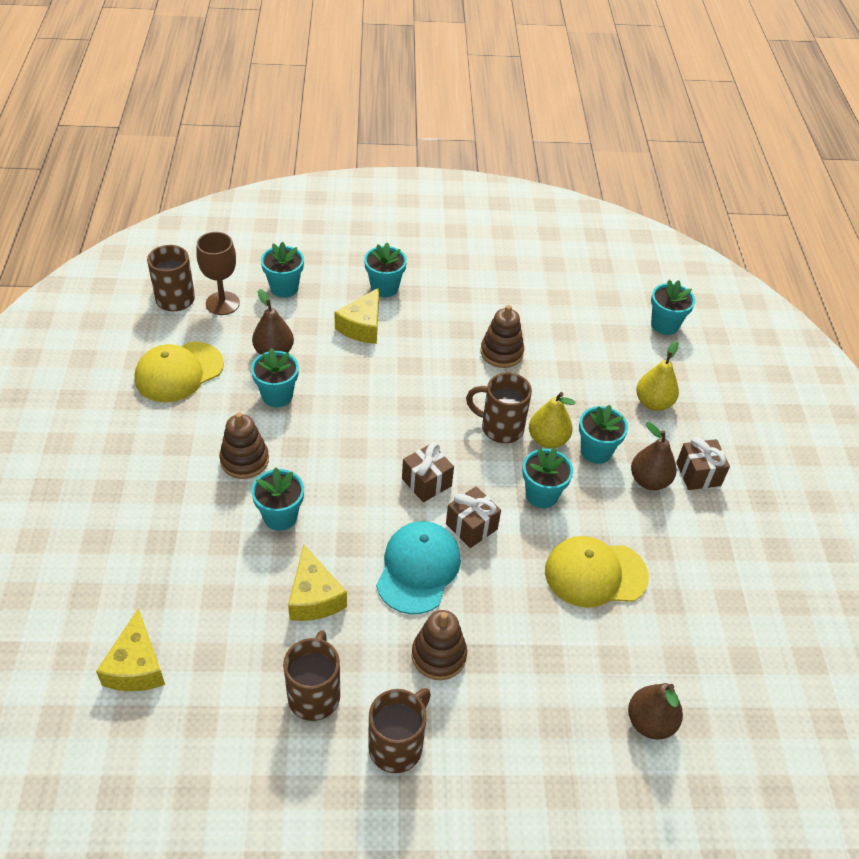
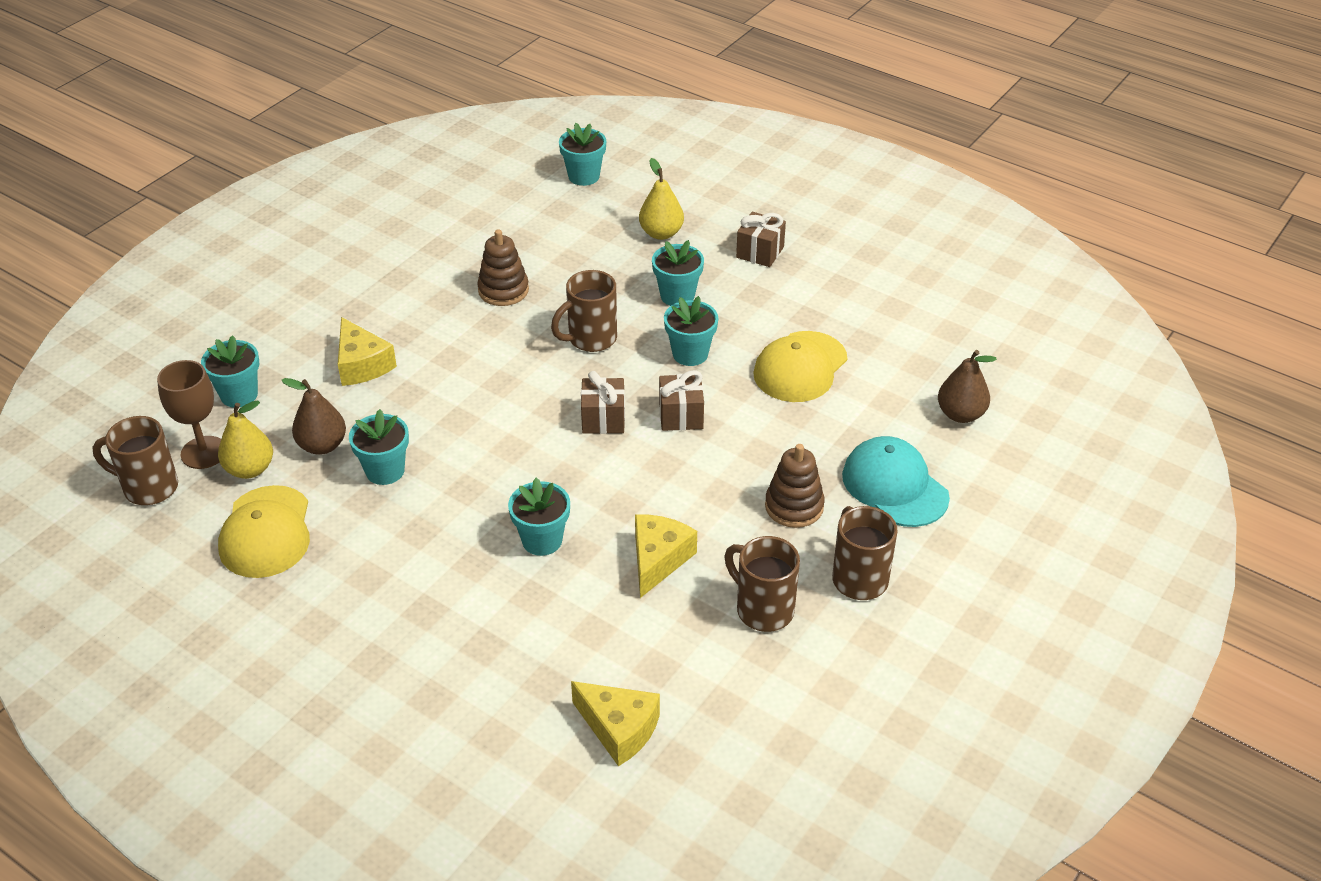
camera: 50 degrees left, 5 degrees down
(244, 460) = (444, 534): brown stacking toy -> none
(314, 597) = (658, 560): yellow cheese -> yellow cheese turned 90 degrees counterclockwise
(384, 288) = (328, 323): turquoise flower pot -> none
(418, 569) = (693, 473): turquoise cap -> turquoise cap (894, 486)
(547, 440) = (635, 317): yellow pear -> yellow pear (250, 469)
(649, 481) = (739, 283): brown pear -> none

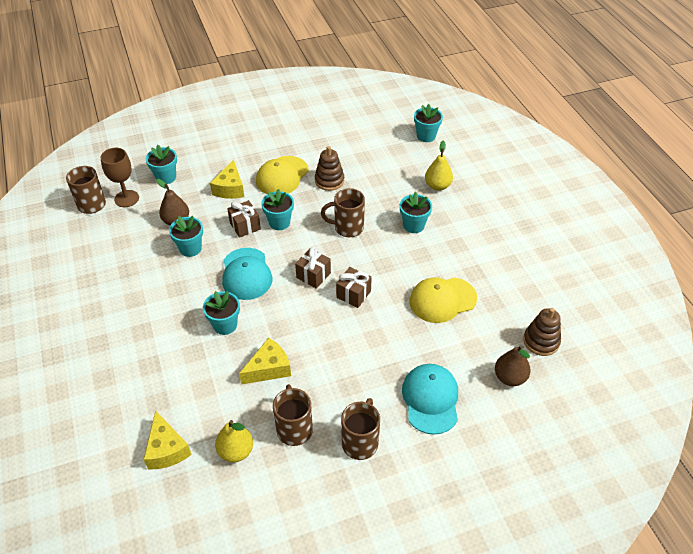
camera: 35 degrees right, 5 degrees up
(250, 469) = (137, 217): yellow pear -> yellow pear (236, 451)
(266, 532) = (115, 252): yellow cap -> yellow cap (282, 176)
(505, 463) = (246, 274): none -> turquoise cap
(690, 354) = (390, 262): turquoise flower pot -> turquoise flower pot (279, 222)
(760, 252) = (481, 221): brown gift -> brown gift (245, 226)
(794, 506) = (364, 379): brown stacking toy -> brown stacking toy (541, 341)

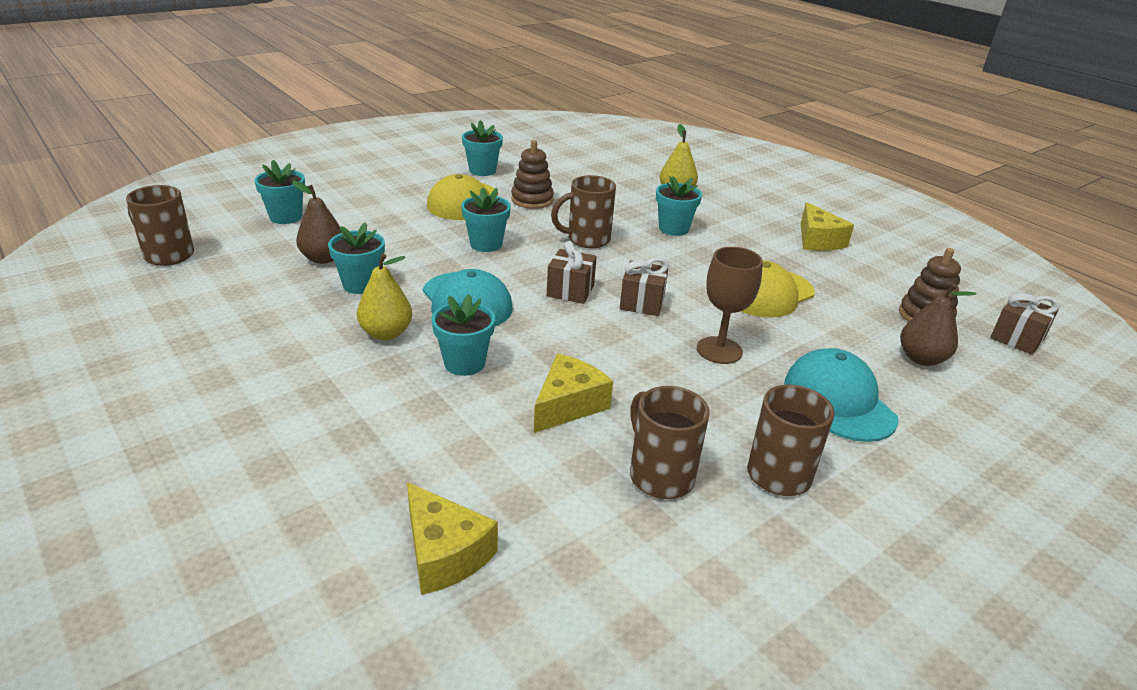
camera: 20 degrees left, 15 degrees down
(126, 198) = (229, 243): brown goblet -> brown goblet (719, 350)
(230, 188) = (392, 219): yellow cheese -> yellow cheese (817, 240)
(236, 451) = (578, 528): yellow pear -> yellow pear (386, 333)
(245, 226) = (436, 253): brown gift -> brown gift (1017, 338)
(426, 136) = (629, 154): turquoise flower pot -> turquoise flower pot (482, 170)

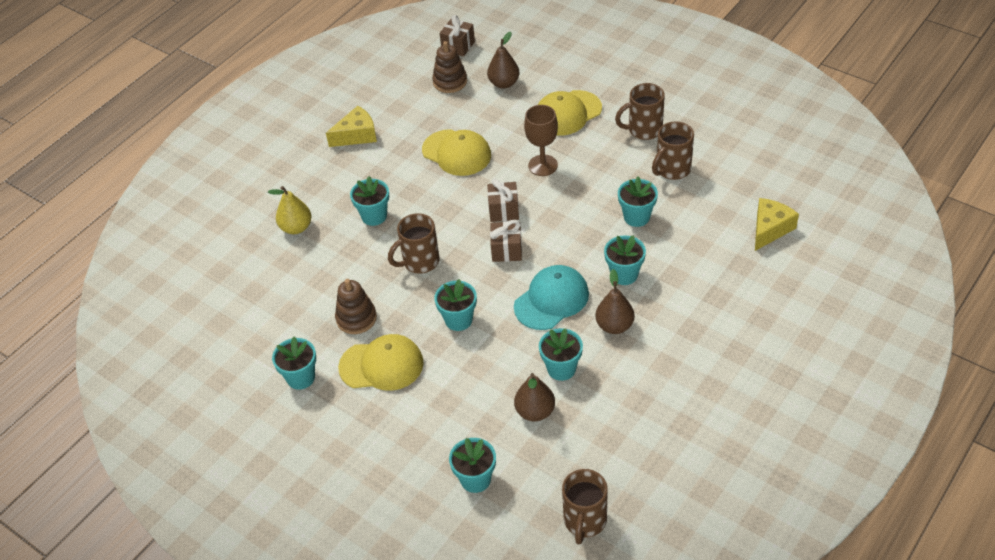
camera: 100 degrees left, 15 degrees up
(386, 333) = (614, 326): yellow pear -> brown pear
(568, 405) = (636, 217): yellow cheese -> turquoise flower pot
(587, 240) = (420, 262): brown mug -> brown mug turned 90 degrees clockwise
(838, 400) = (567, 113): turquoise cap -> yellow cap

